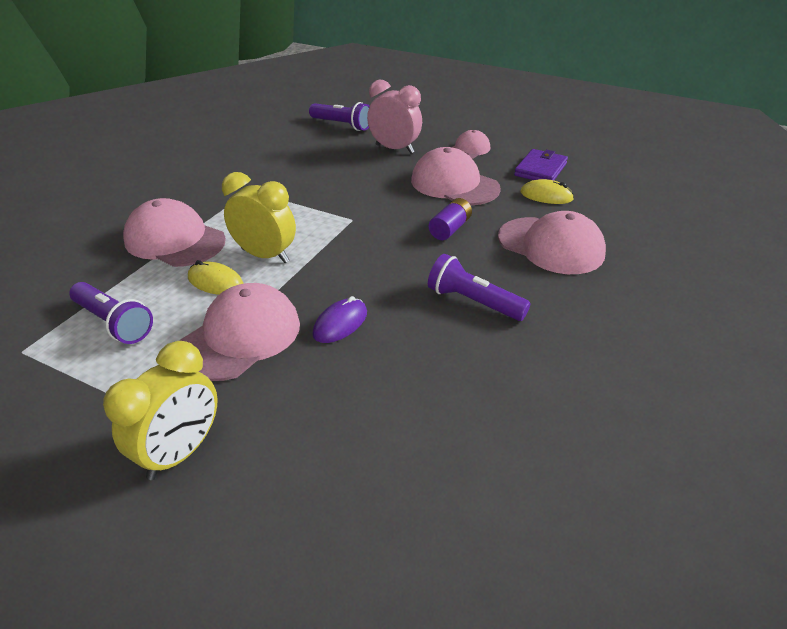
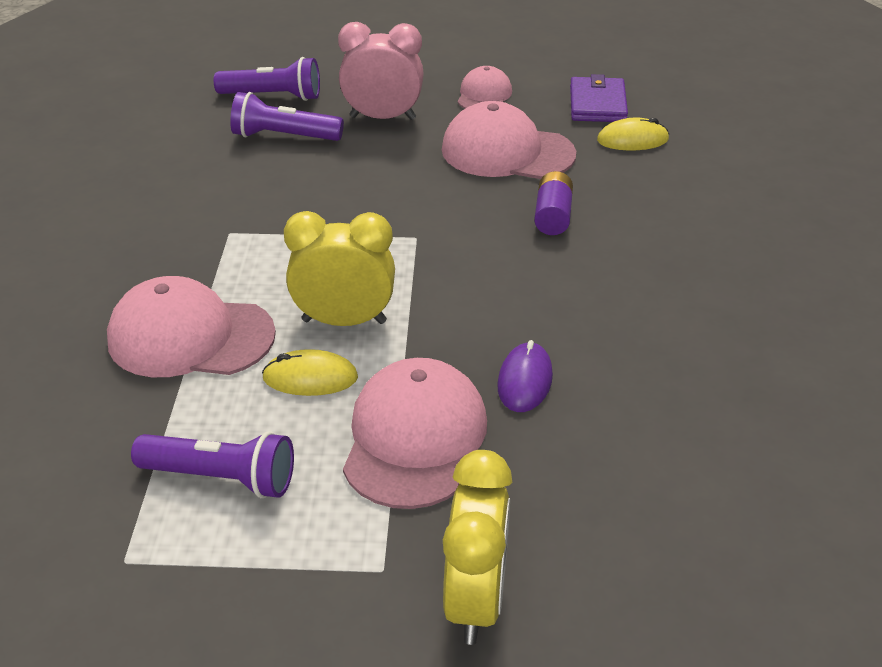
camera: 25 degrees left, 0 degrees up
(473, 302) = (657, 304): purple flashlight -> purple flashlight (284, 137)
(551, 245) = (688, 206): pink cap -> none

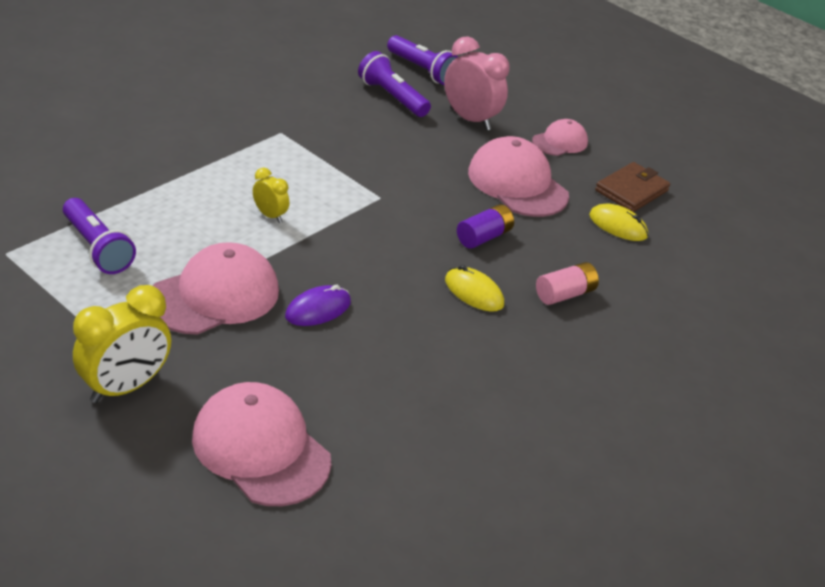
camera: 35 degrees right, 0 degrees up
(190, 337) = (182, 173): pink cap -> pink cap (261, 449)
(310, 378) = (209, 231): yellow mouse -> yellow mouse (474, 292)
(344, 321) = (270, 215): yellow clock -> yellow clock, size x0.53
(597, 104) = (631, 190): purple wallet -> brown wallet
(684, 224) = (564, 294): none -> pink battery

